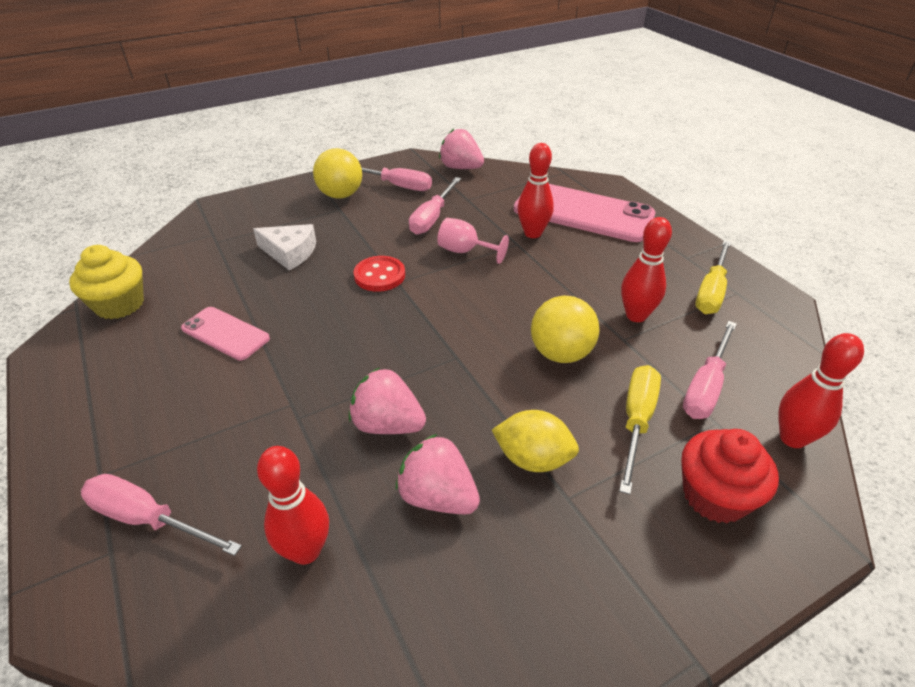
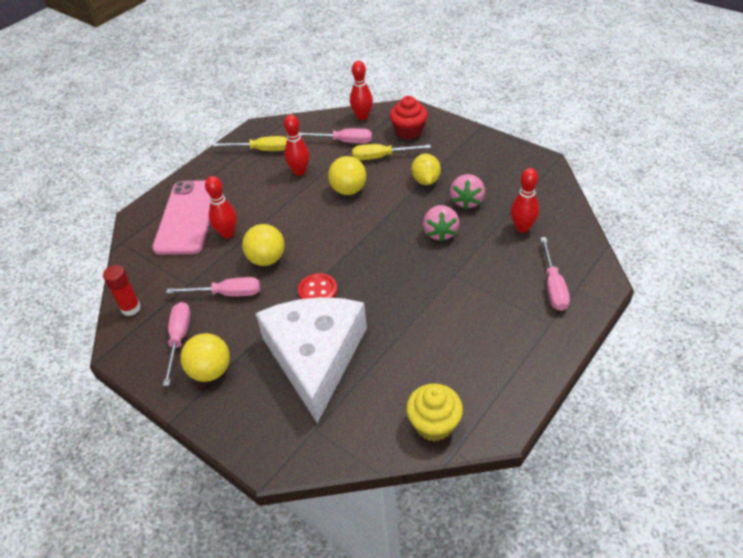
camera: 110 degrees left, 5 degrees up
(225, 333) = (422, 338): pink phone -> none
(290, 253) = (315, 357): white cheese -> white cheese, size x2.32
(461, 168) = (131, 308): pink strawberry -> red glue stick
(465, 251) = (267, 259): pink goblet -> yellow ball

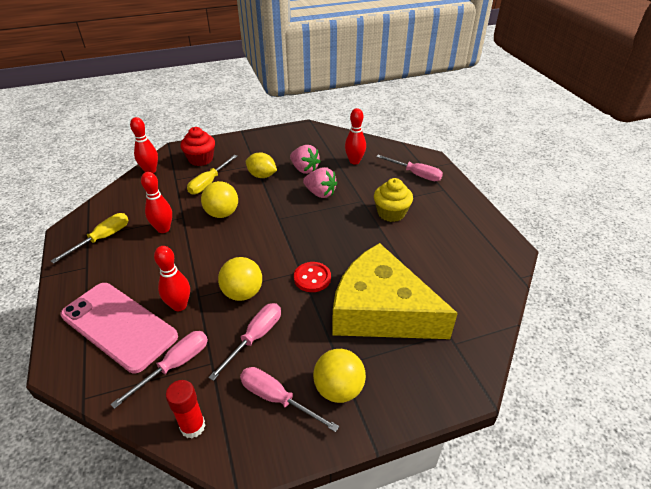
camera: 60 degrees left, 5 degrees down
(315, 357) = (381, 310): white cheese -> yellow cheese
(344, 141) = (164, 191): pink screwdriver -> pink screwdriver (175, 365)
(434, 424) = (491, 276): yellow cupcake -> yellow cupcake (391, 213)

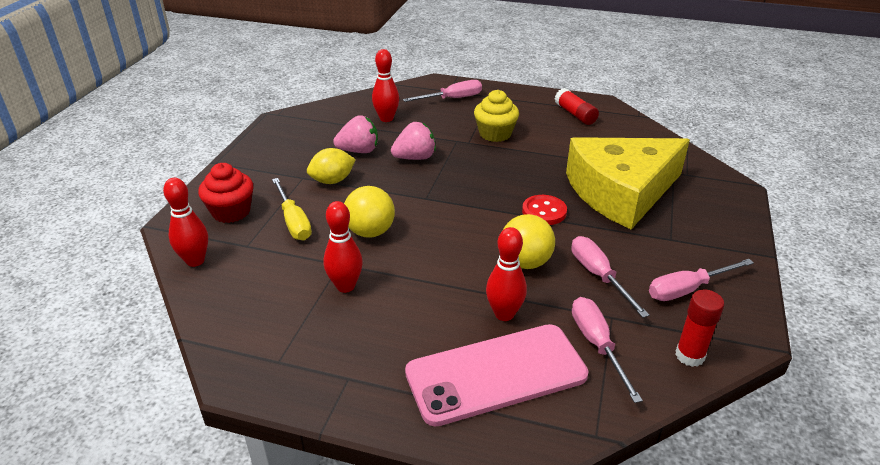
camera: 55 degrees left, 5 degrees down
(102, 238) = (301, 347): yellow screwdriver -> none
(338, 389) = (698, 250): yellow ball -> none
(472, 240) = (575, 114): none -> red glue stick

